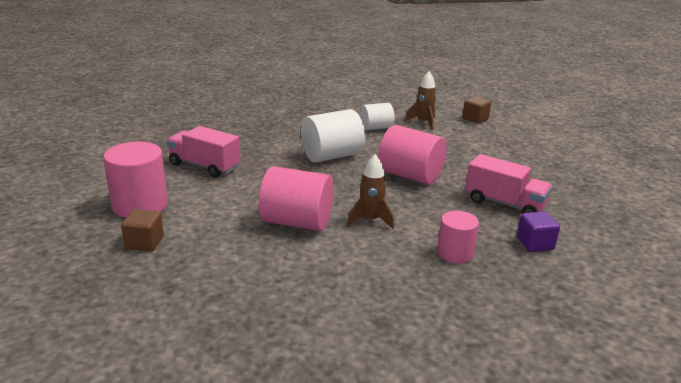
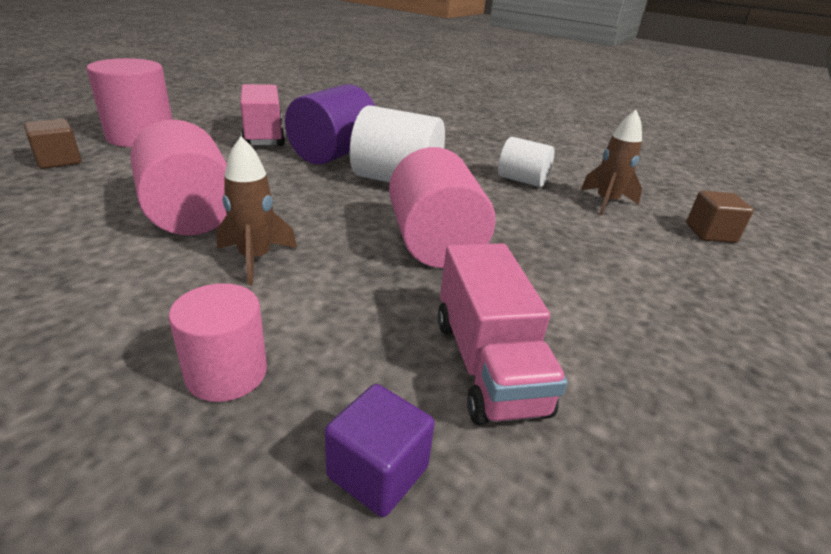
camera: 45 degrees right, 5 degrees up
(269, 158) = (333, 154): none -> purple cylinder

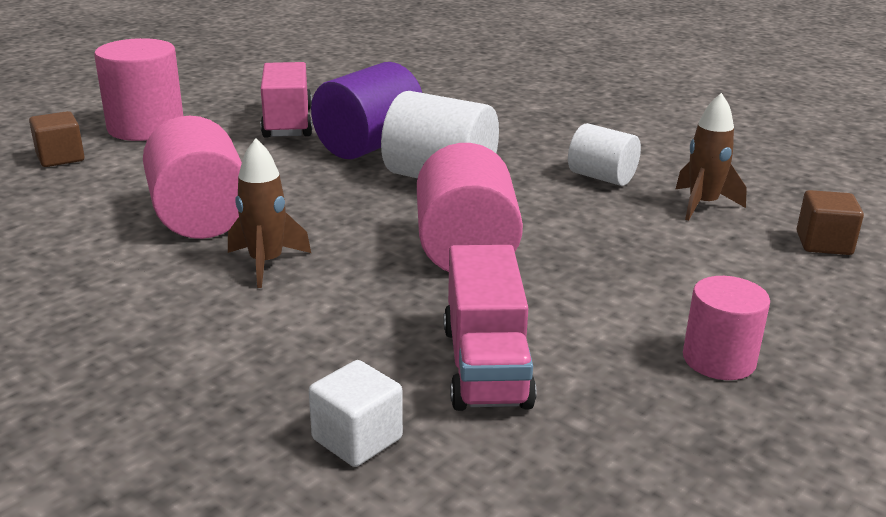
camera: 10 degrees right, 5 degrees down
(226, 373) = (232, 362): pink cylinder -> pink cylinder (719, 360)
(378, 472) = (357, 439): purple cube -> white cube

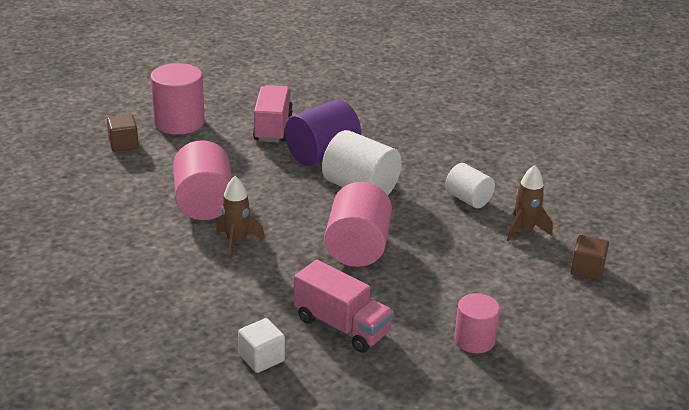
camera: 10 degrees right, 5 degrees up
(485, 366) = (342, 326): pink truck -> pink truck turned 60 degrees counterclockwise

